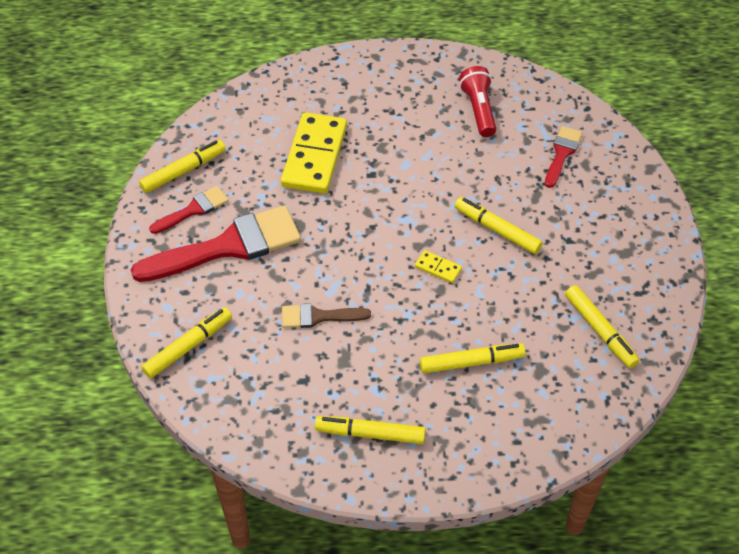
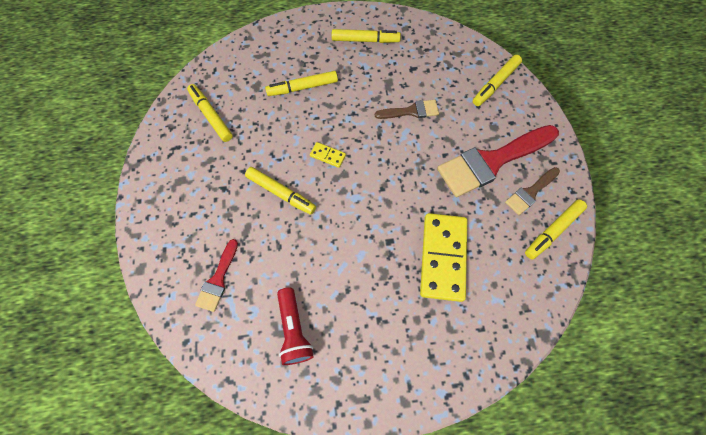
camera: 175 degrees right, 15 degrees up
(193, 210) = (530, 192): red brush -> brown brush

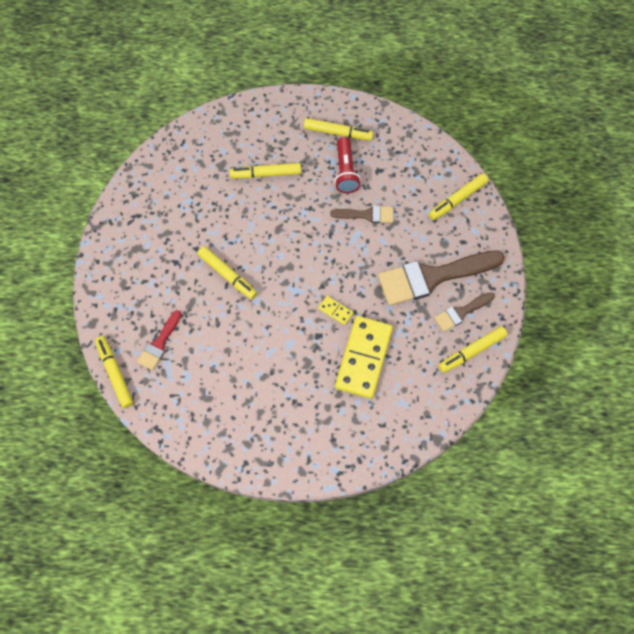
camera: 10 degrees right, 0 degrees up
(211, 116) = (173, 189): yellow marker -> yellow marker (115, 373)
(294, 330) = (218, 397): red flashlight -> red flashlight (345, 171)
(327, 155) = (277, 246): yellow domino -> yellow domino (335, 311)
(491, 161) = (432, 277): red brush -> brown brush

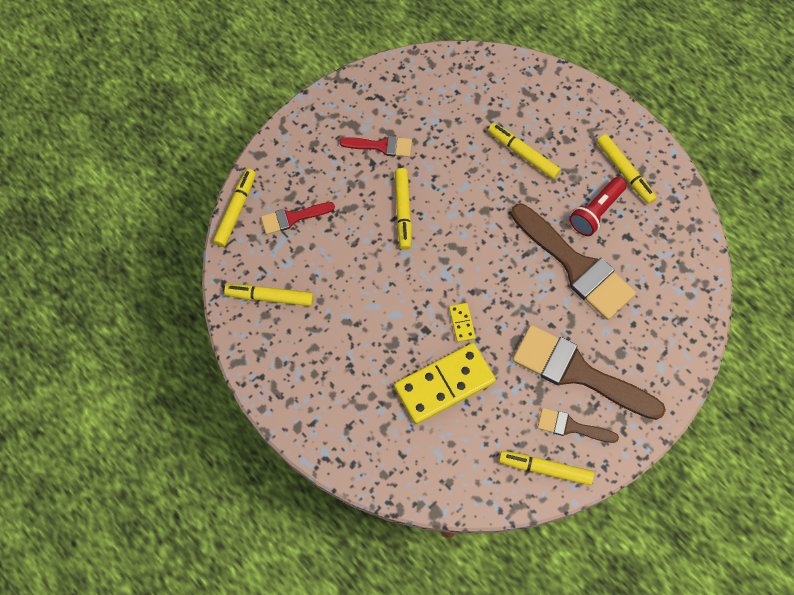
camera: 45 degrees right, 0 degrees up
(170, 246) = (381, 146): none -> red brush
(367, 215) = (575, 266): brown brush -> brown brush, size x1.98
(457, 200) = (674, 326): yellow marker -> yellow marker (270, 297)

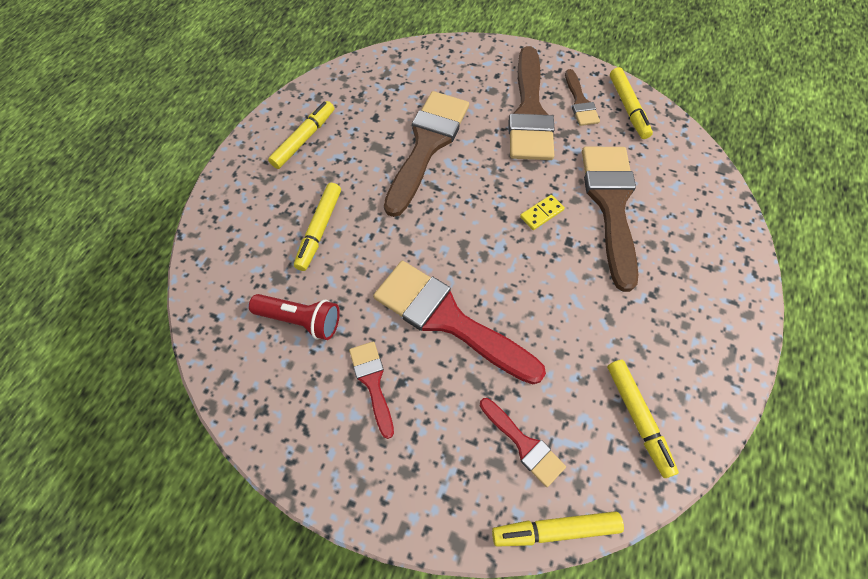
camera: 115 degrees left, 5 degrees down
(403, 211) = (448, 319): yellow marker -> red brush
(444, 384) = (611, 204): yellow domino -> brown brush
(596, 212) = (360, 148): red flashlight -> red flashlight (300, 320)

